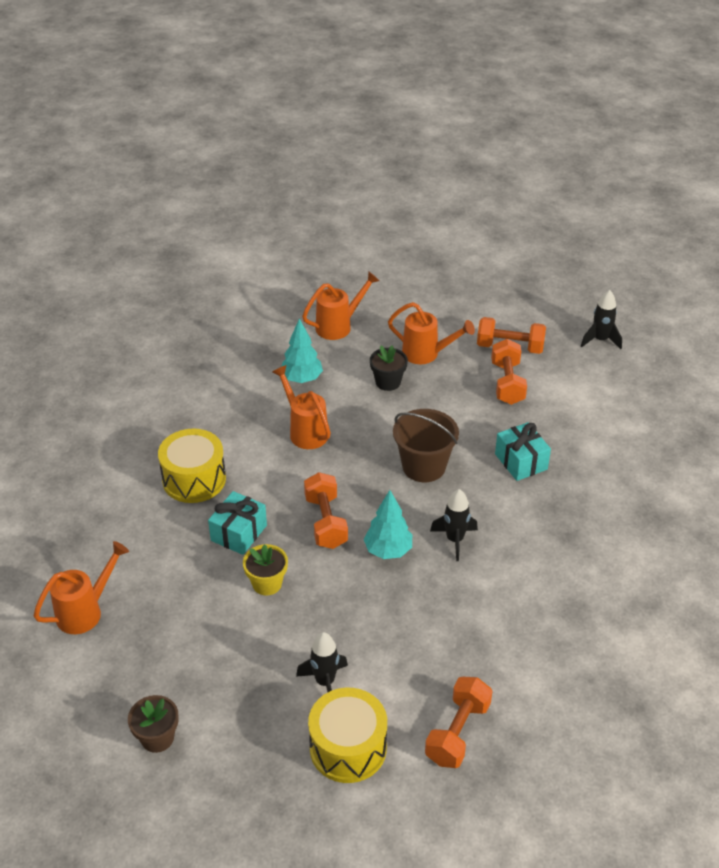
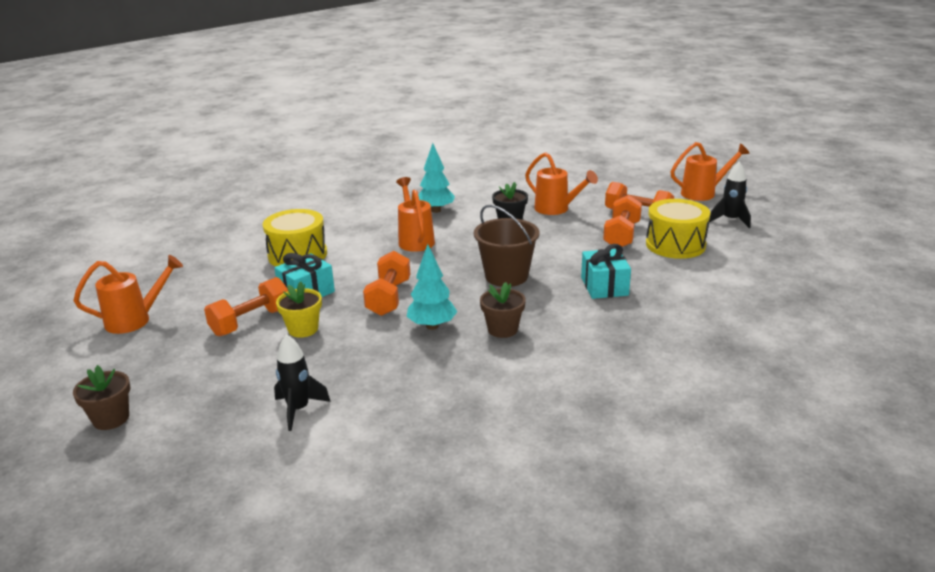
camera: 20 degrees right, 15 degrees down
(338, 326) = (490, 185): orange watering can -> orange watering can (703, 193)
(348, 748) = (279, 467): yellow drum -> yellow drum (675, 245)
(454, 540) = (502, 329): black rocket -> brown flower pot
(457, 732) = (403, 480): orange dumbbell -> orange dumbbell (251, 322)

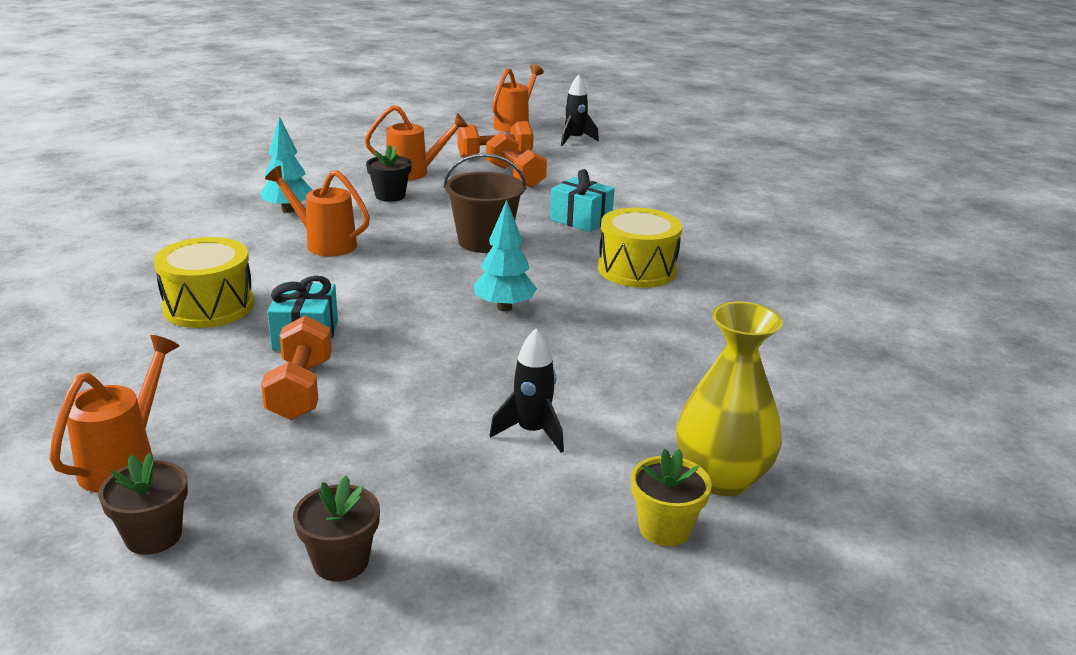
camera: 50 degrees left, 0 degrees up
(303, 329) = (379, 368): yellow flower pot -> yellow flower pot (665, 528)
(333, 505) = (721, 478): none -> yellow vase
(389, 298) = (410, 303): orange dumbbell -> none
(502, 329) = (569, 283): brown flower pot -> brown flower pot (153, 536)
(675, 245) = (571, 170): yellow drum -> yellow drum (637, 269)

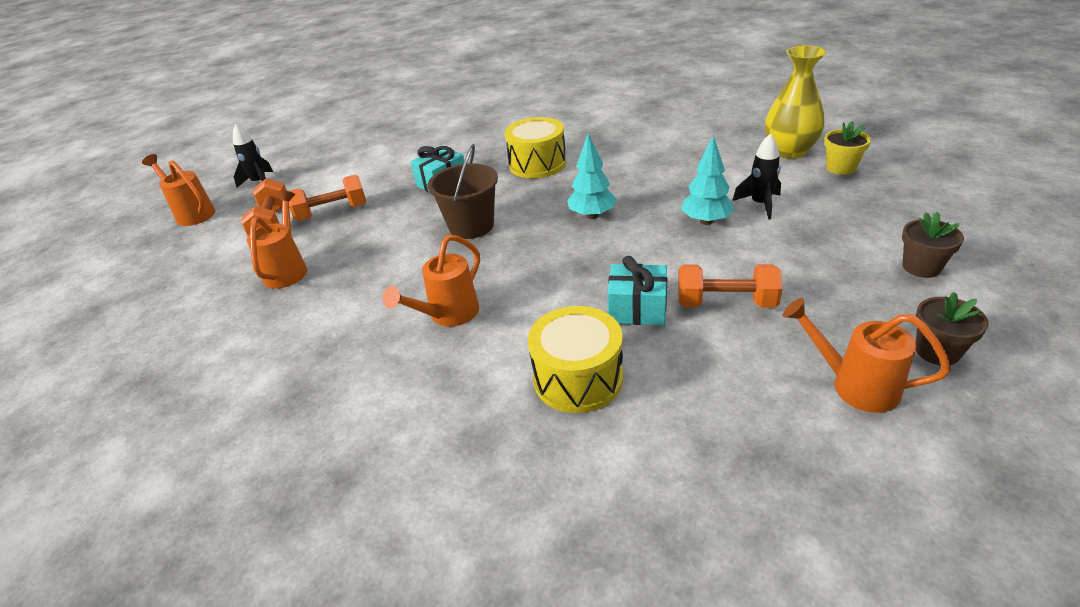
camera: 75 degrees left, 10 degrees up
(288, 210) = (349, 350): turquoise tree -> turquoise tree (706, 221)
(390, 196) = (343, 281): black flower pot -> none

